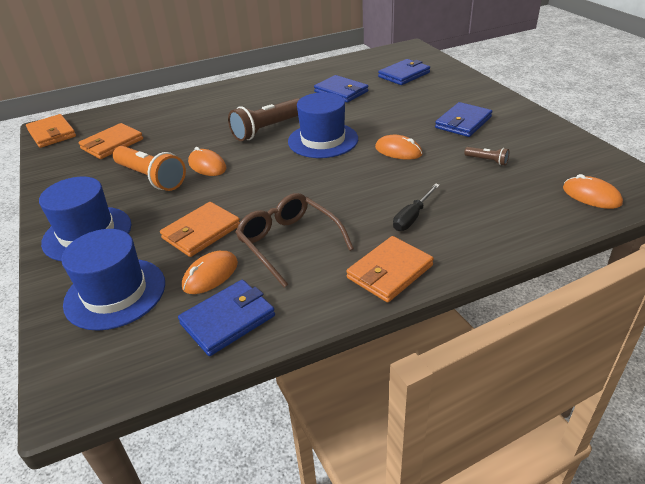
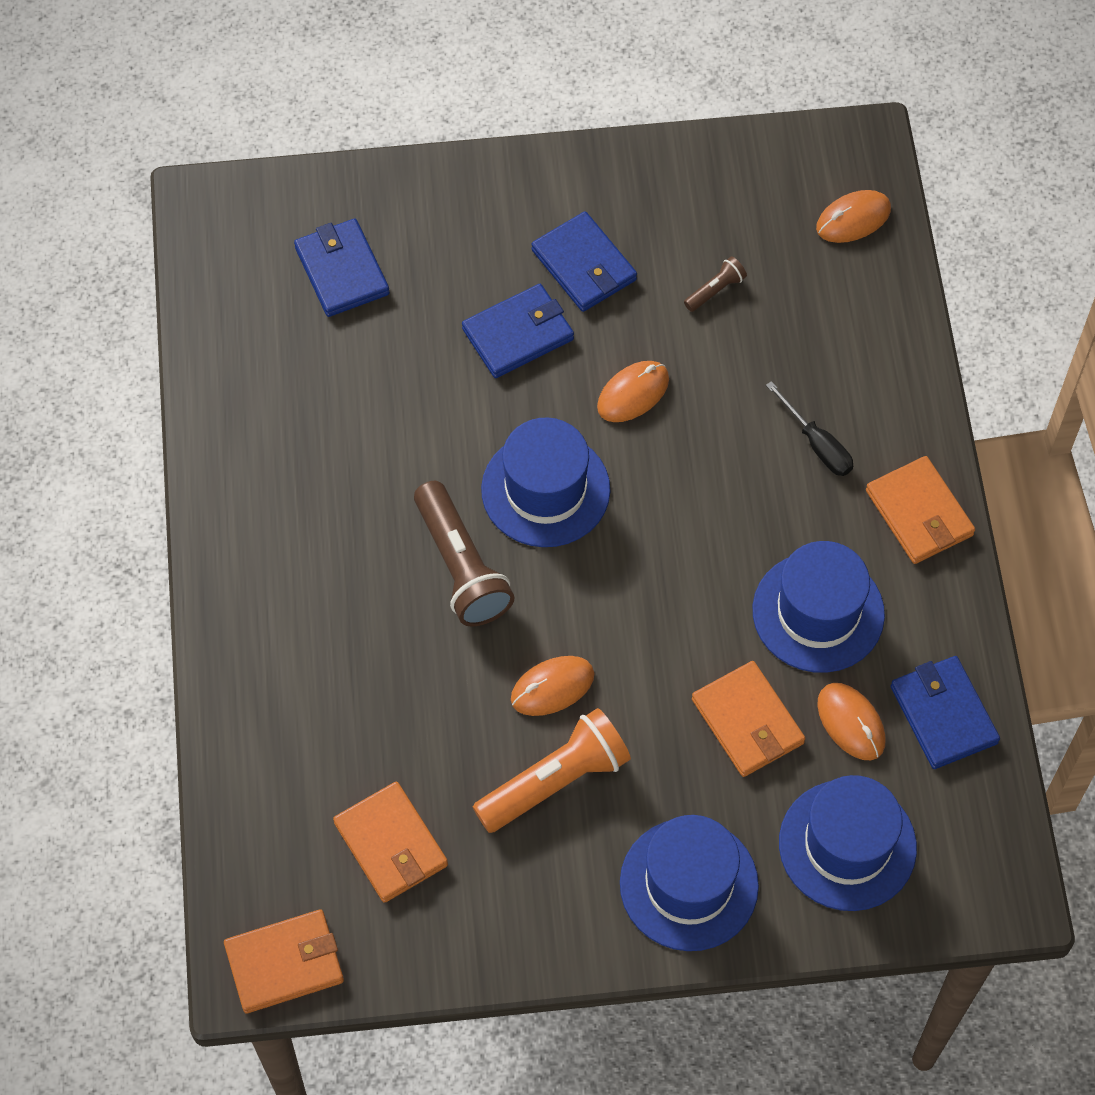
camera: 75 degrees left, 25 degrees up
(289, 243) = (818, 612): brown glasses -> blue hat
(341, 91) = (362, 402): blue wallet -> blue wallet (518, 334)

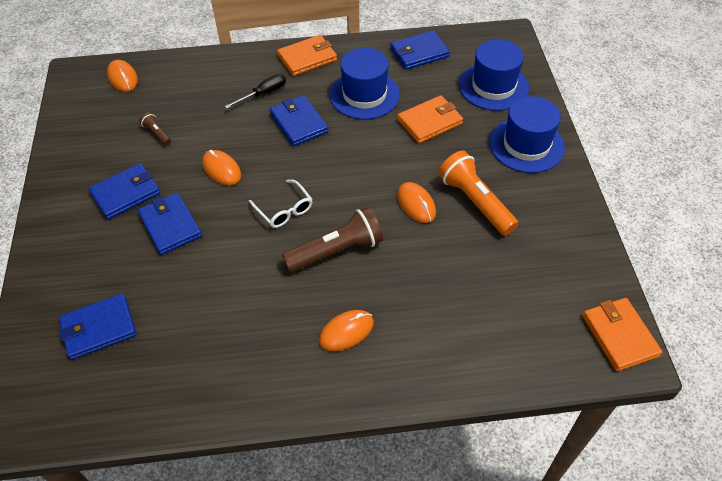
camera: 90 degrees left, 10 degrees down
(391, 844) = (528, 281): orange wallet -> none
(545, 490) = (284, 209): blue hat -> white glasses
(742, 504) = (299, 123): none -> blue wallet
(851, 722) = (426, 84): orange mouse -> orange mouse (346, 331)

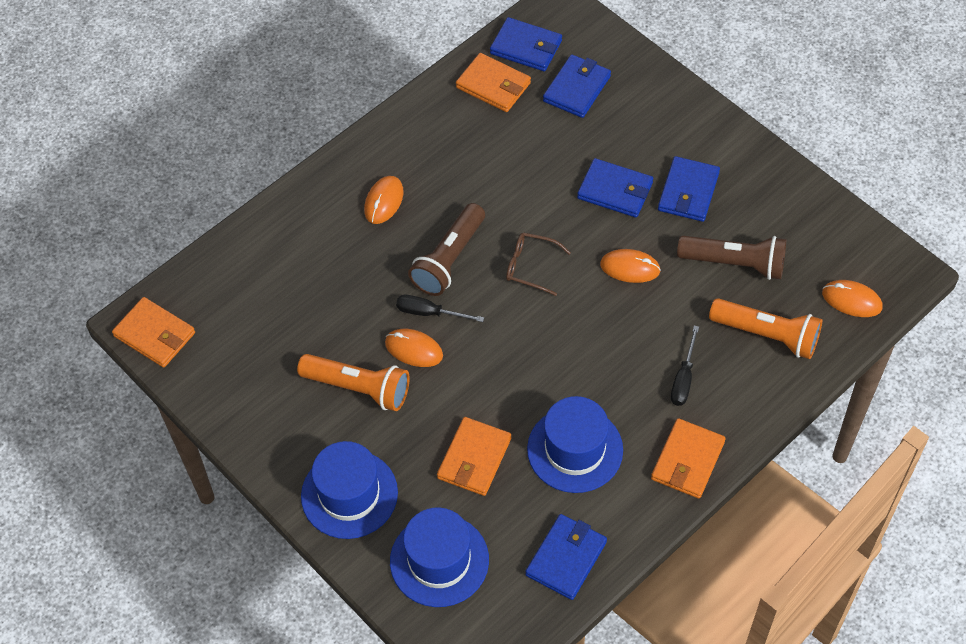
camera: 145 degrees right, 5 degrees up
(156, 382) = (493, 85): none -> orange wallet
(157, 133) = (735, 263): brown flashlight -> brown flashlight, size x2.16
(190, 88) = (767, 335): none -> orange flashlight
(284, 209) = (531, 267): white glasses -> brown glasses
(299, 123) = (609, 366): blue wallet -> blue wallet (526, 47)
(384, 221) = (429, 313): none -> black screwdriver

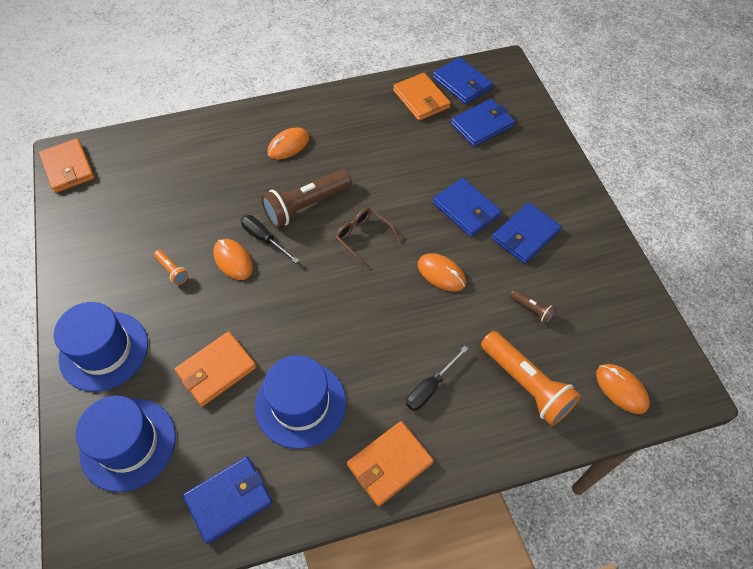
camera: 25 degrees right, 0 degrees up
(358, 388) = (172, 271): orange flashlight -> orange flashlight, size x0.46
(735, 263) = (532, 309): brown flashlight -> brown flashlight, size x0.46

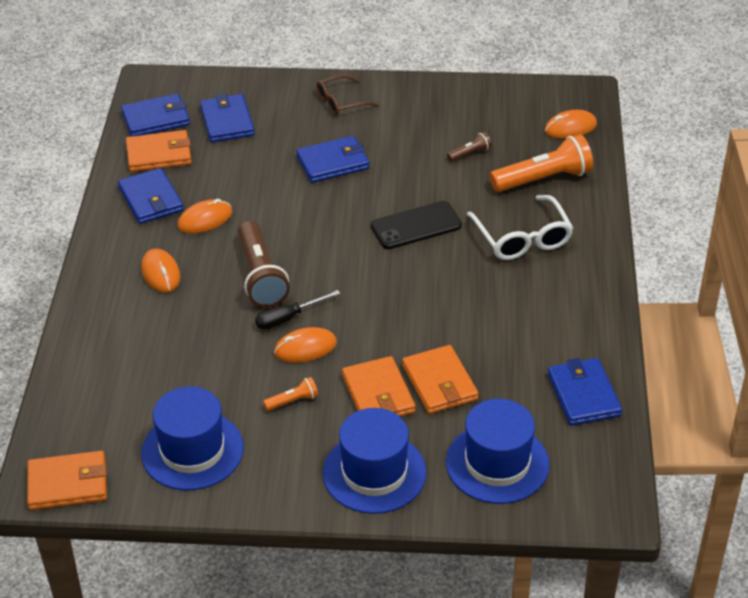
camera: 70 degrees left, 15 degrees down
(300, 404) = (504, 327): blue hat -> blue hat (192, 450)
(363, 238) = (329, 242): brown glasses -> brown glasses (341, 102)
(389, 464) = (587, 281): orange wallet -> orange wallet (378, 394)
(410, 294) = (416, 226): none -> black phone
(430, 387) = (522, 238): black screwdriver -> white glasses
(441, 274) = (402, 199): orange mouse -> orange mouse (205, 219)
(525, 235) = (385, 133): blue wallet -> blue wallet (151, 199)

